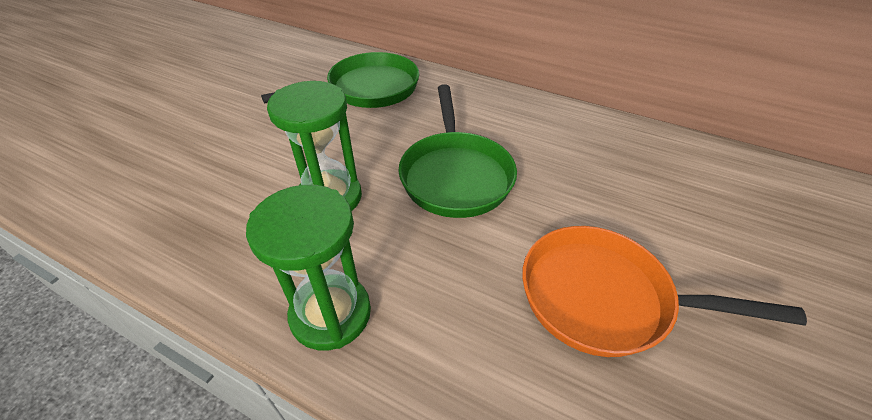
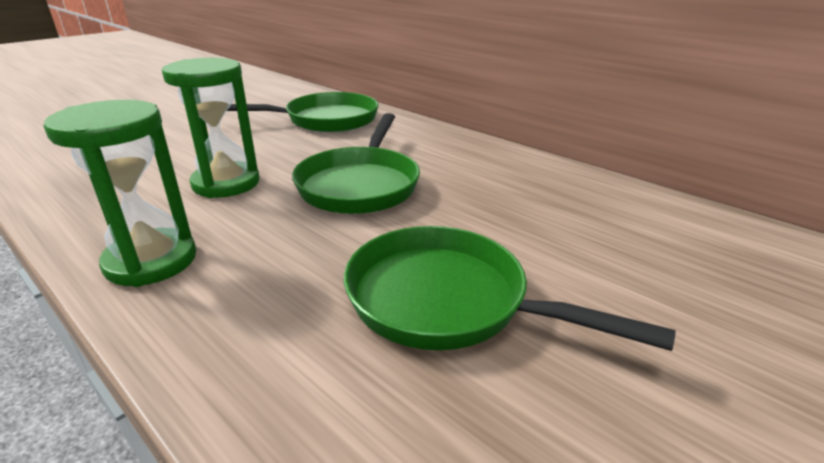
camera: 15 degrees right, 15 degrees down
(604, 298) = (447, 301): orange pan -> green pan

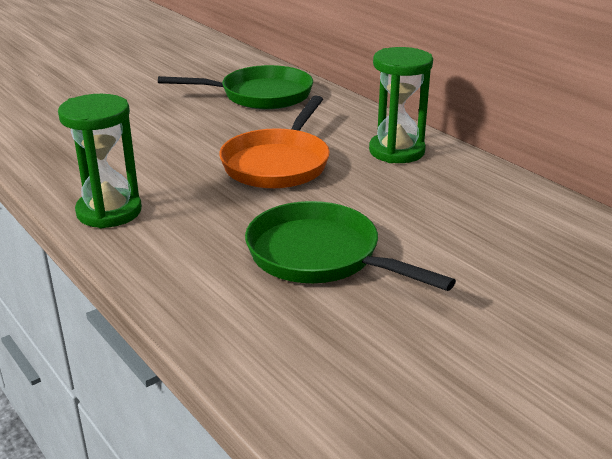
camera: 10 degrees right, 0 degrees up
(226, 183) = (164, 154): green hourglass -> green hourglass (396, 151)
(360, 185) = (278, 163): green pan -> orange pan

